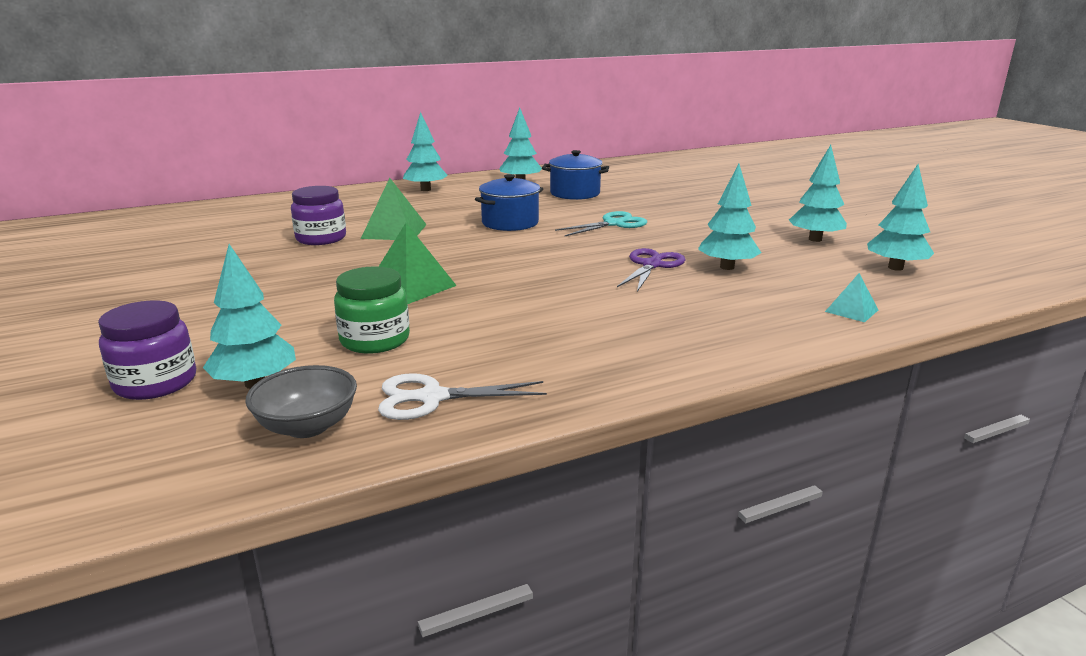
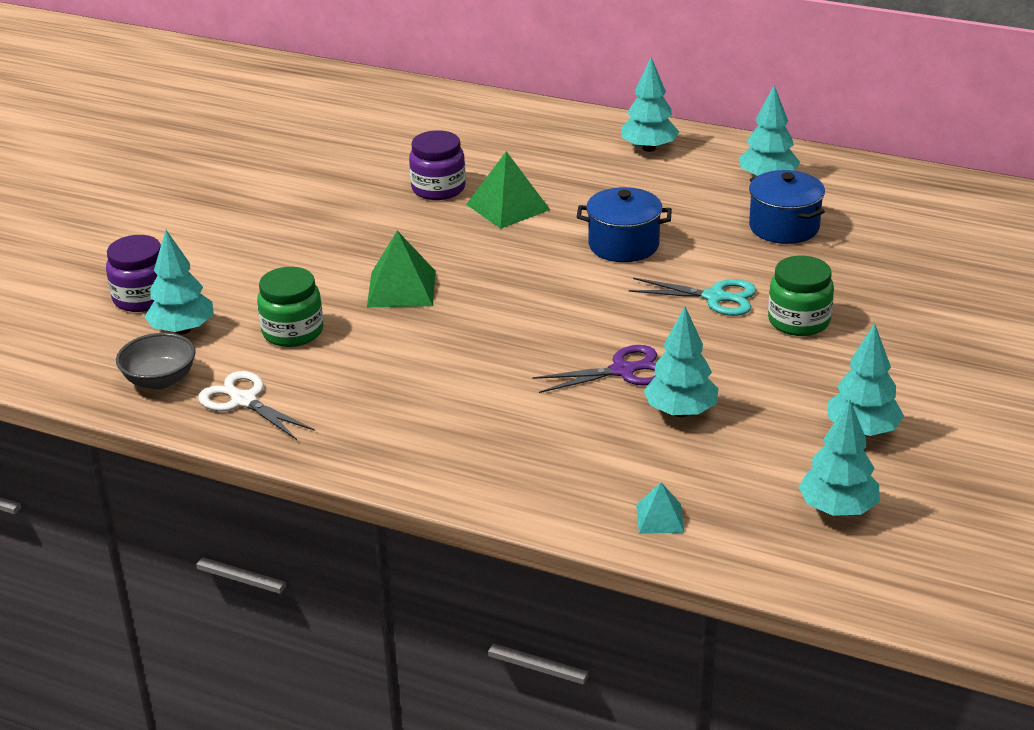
camera: 50 degrees right, 10 degrees up
(676, 217) = (799, 321): none -> green jar

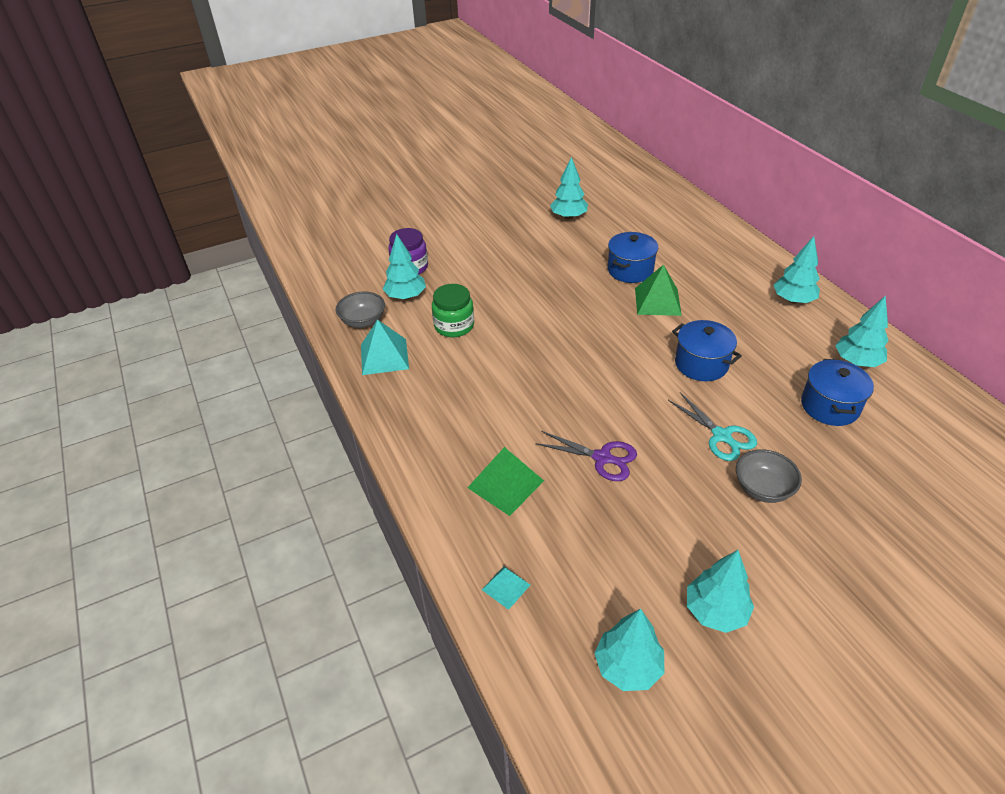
camera: 40 degrees right, 10 degrees up
(243, 401) = (384, 356): white scissors -> turquoise pyramid
(401, 289) = (538, 327): green pyramid -> green pyramid (505, 484)
(438, 188) = (630, 270): purple jar -> blue pot
(680, 412) = (605, 512): turquoise tree -> turquoise tree (568, 217)
(799, 321) = (762, 488): green jar -> grey bowl

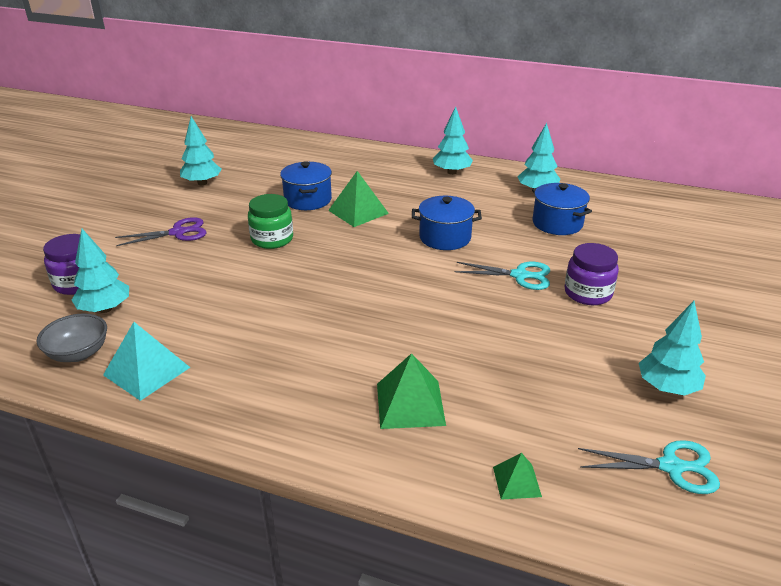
camera: 45 degrees left, 10 degrees down
(454, 326) = (194, 309): green jar -> green jar (272, 239)
(506, 587) = (517, 481): turquoise pyramid -> green pyramid
(603, 458) = (461, 337): purple scissors -> purple scissors (178, 232)
(628, 666) = (671, 467): turquoise tree -> turquoise scissors
(762, 488) = (588, 293): grey bowl -> purple jar

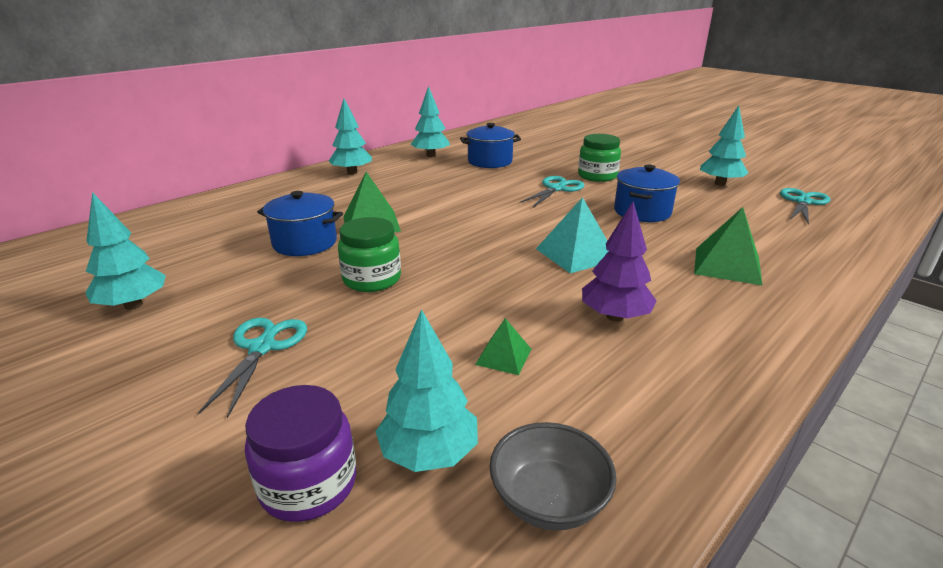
camera: 65 degrees left, 5 degrees down
(147, 371) = (626, 423): turquoise pyramid -> turquoise pyramid (576, 254)
(178, 232) = (262, 347): purple scissors -> turquoise scissors
(274, 349) = (614, 316): none -> purple tree
(445, 237) = (469, 199): blue pot -> blue pot (642, 212)
(517, 481) = (826, 247): green pyramid -> green pyramid (503, 356)
(588, 293) = (597, 176): purple jar -> green jar

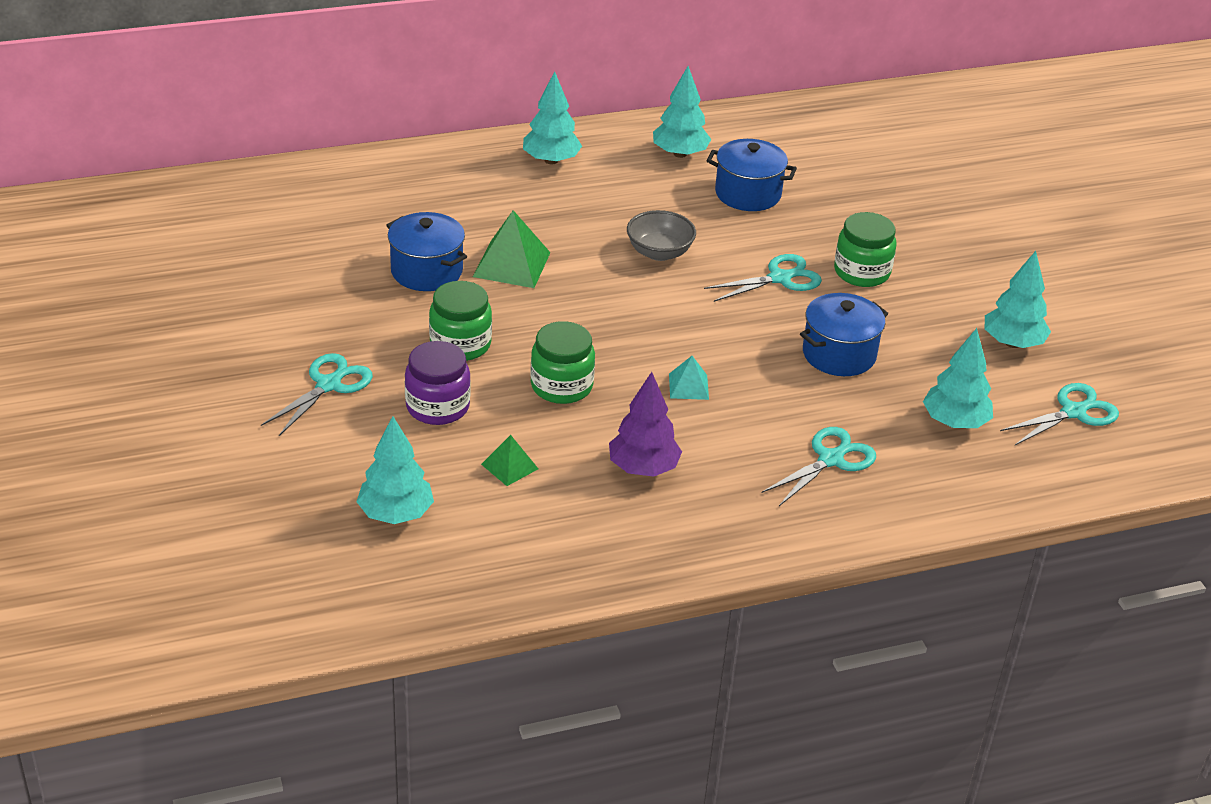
camera: 25 degrees right, 10 degrees up
(133, 305) = (245, 300): turquoise tree -> turquoise tree (954, 422)
(308, 484) = (309, 502): purple jar -> purple jar (437, 407)
(484, 282) = (561, 386): none -> green jar
(548, 500) = (447, 571): grey bowl -> grey bowl (659, 252)
(576, 254) = (688, 386): turquoise pyramid -> turquoise pyramid, size x0.57
(727, 265) = (831, 459): green pyramid -> turquoise scissors

